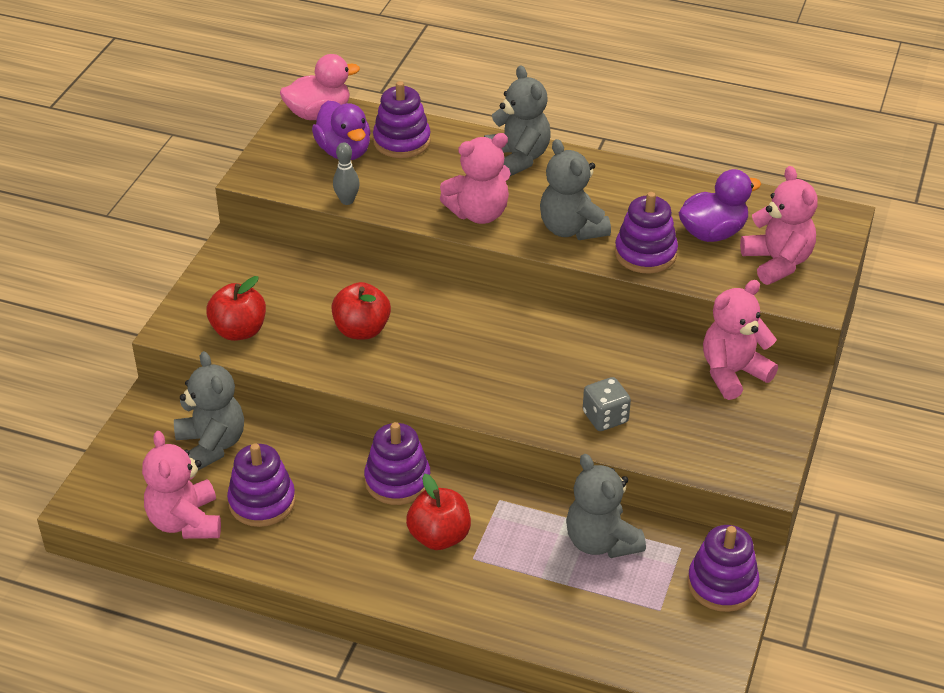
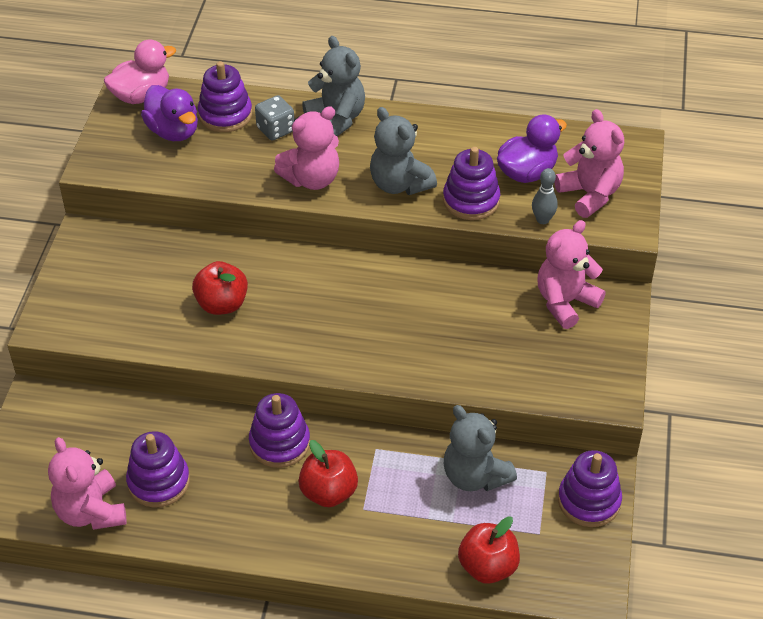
camera: 10 degrees left, 5 degrees up
(212, 445) = (100, 432): grey teddy bear -> none
(239, 331) = (107, 320): red apple -> red apple (488, 567)
(347, 201) = (187, 181): grey bowling pin -> grey bowling pin (542, 220)
(605, 417) = (461, 361): grey dice -> grey dice (275, 130)

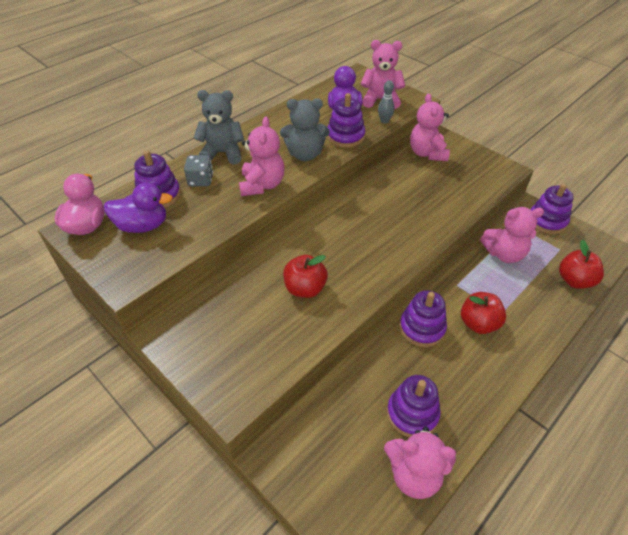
camera: 55 degrees left, 0 degrees up
(474, 476) = (504, 254): grey teddy bear -> pink teddy bear

